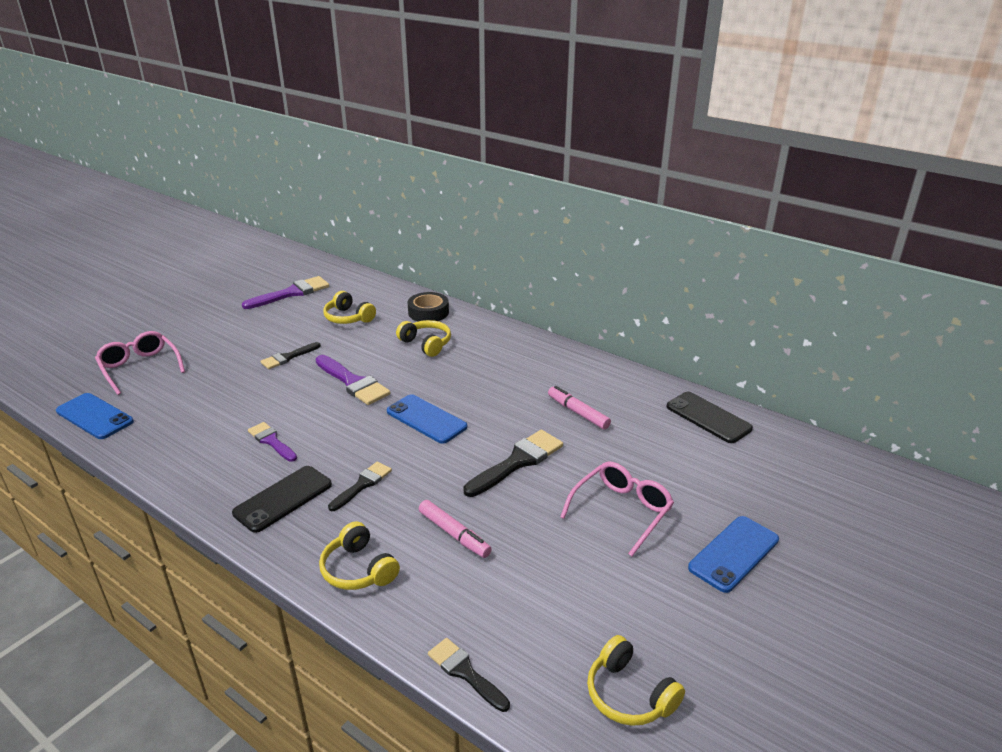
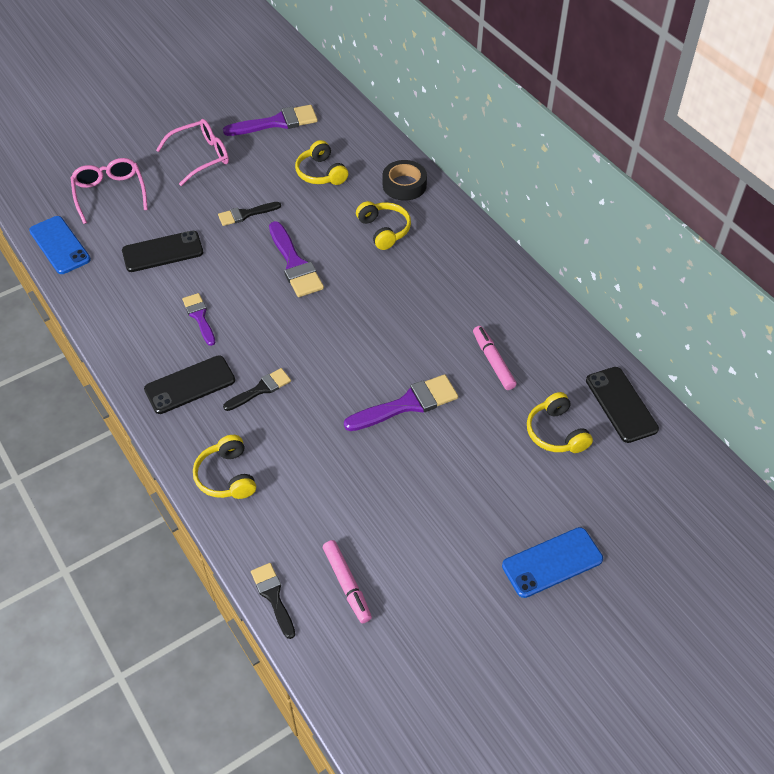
camera: 20 degrees right, 20 degrees up
(212, 400) = (162, 252): none -> black phone
(426, 419) = (345, 329): blue phone -> none
(454, 534) = (317, 465): pink marker -> pink marker (347, 584)
(518, 462) = (407, 404): black brush -> purple brush
(621, 511) = (474, 487): pink glasses -> pink glasses (200, 157)
(629, 694) = (390, 658): yellow headphones -> yellow headphones (556, 432)

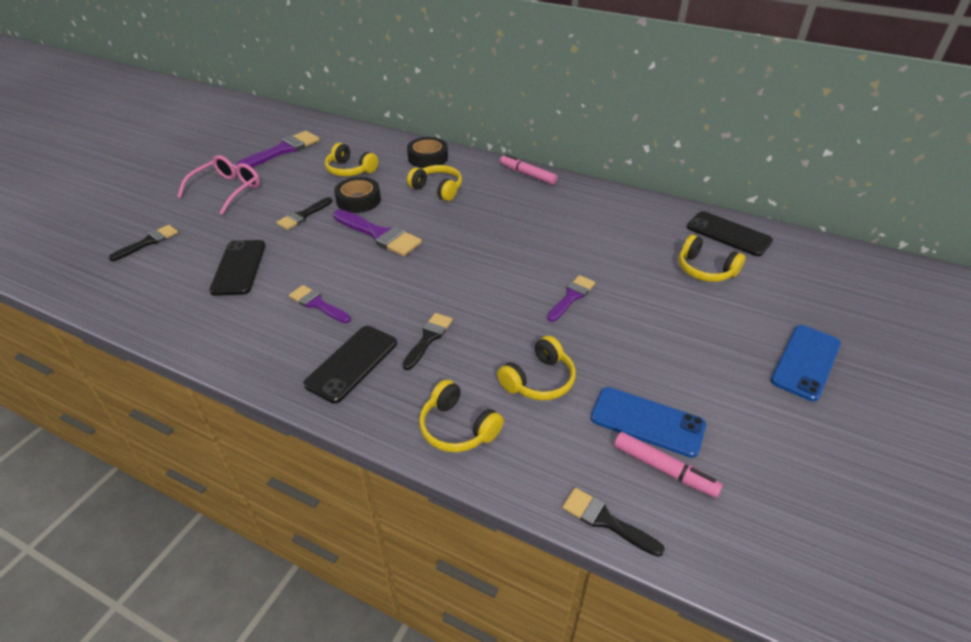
camera: 30 degrees left, 10 degrees down
(59, 245) = (115, 299): blue phone -> blue phone (647, 422)
(110, 194) = (148, 242): pink glasses -> black brush
(162, 252) = (239, 267): black phone -> black phone turned 45 degrees counterclockwise
(303, 215) = (358, 200): none -> black tape
(316, 467) = (539, 380): none -> yellow headphones
(407, 404) = (571, 297): purple brush -> purple brush, size x0.62
(493, 362) = (609, 242): pink marker -> pink marker (528, 174)

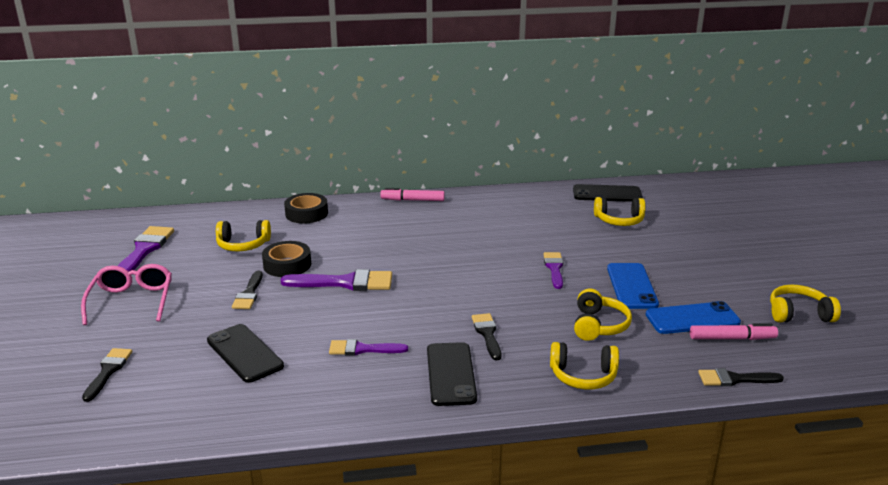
camera: 35 degrees left, 15 degrees down
(437, 189) = (349, 234): yellow headphones -> yellow headphones (799, 314)
(805, 362) = (736, 250): blue phone -> blue phone (631, 286)

